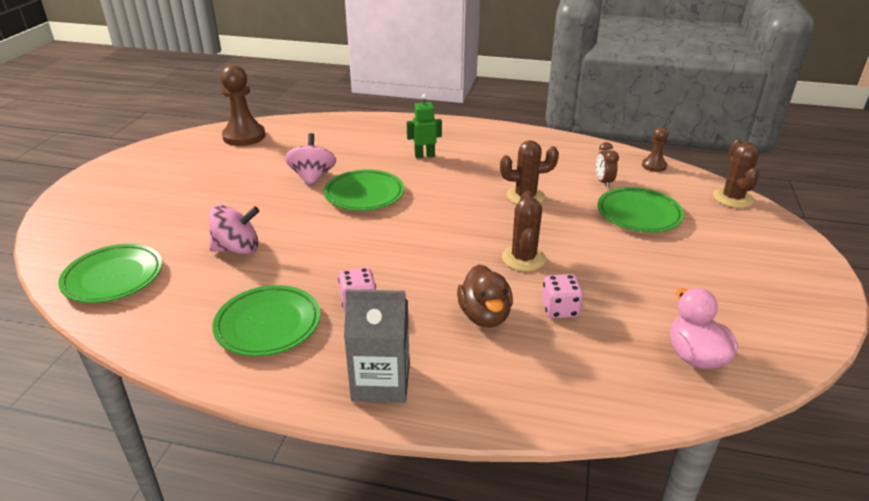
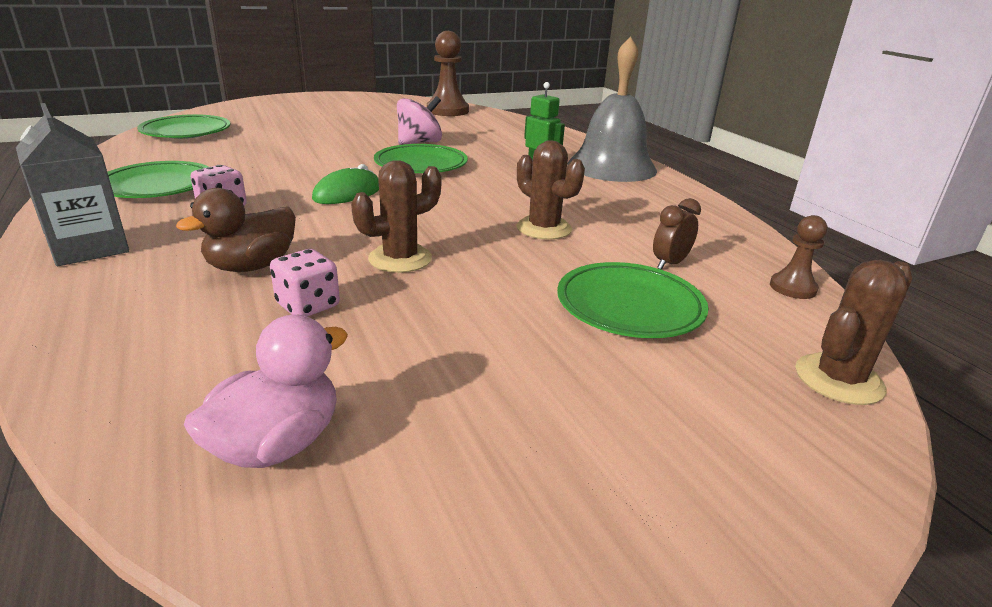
camera: 50 degrees right, 5 degrees down
(237, 249) = (266, 150): pink spinning top -> none
(390, 242) = (347, 193): none -> green mouse
(452, 133) = (611, 167): none -> grey bell

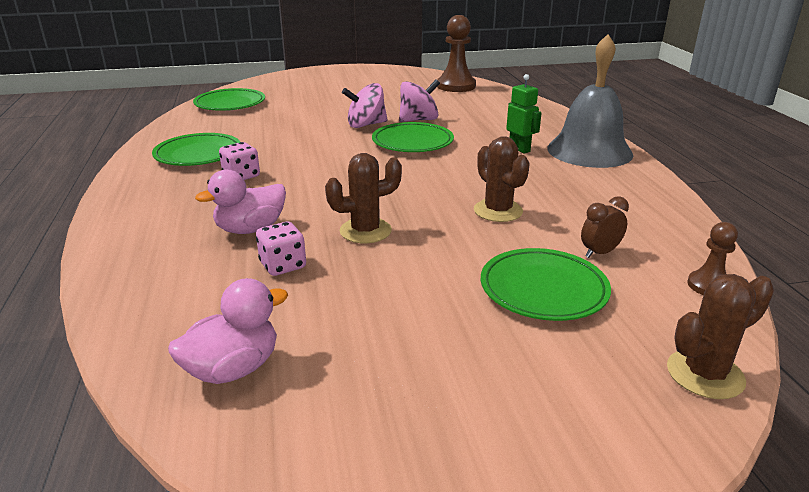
camera: 15 degrees right, 0 degrees up
(89, 248) = (141, 205): grey carton -> none
(252, 266) = (250, 229): brown duck -> pink duck
(347, 193) = (342, 168): green mouse -> none
(361, 149) = (366, 125): none -> pink spinning top

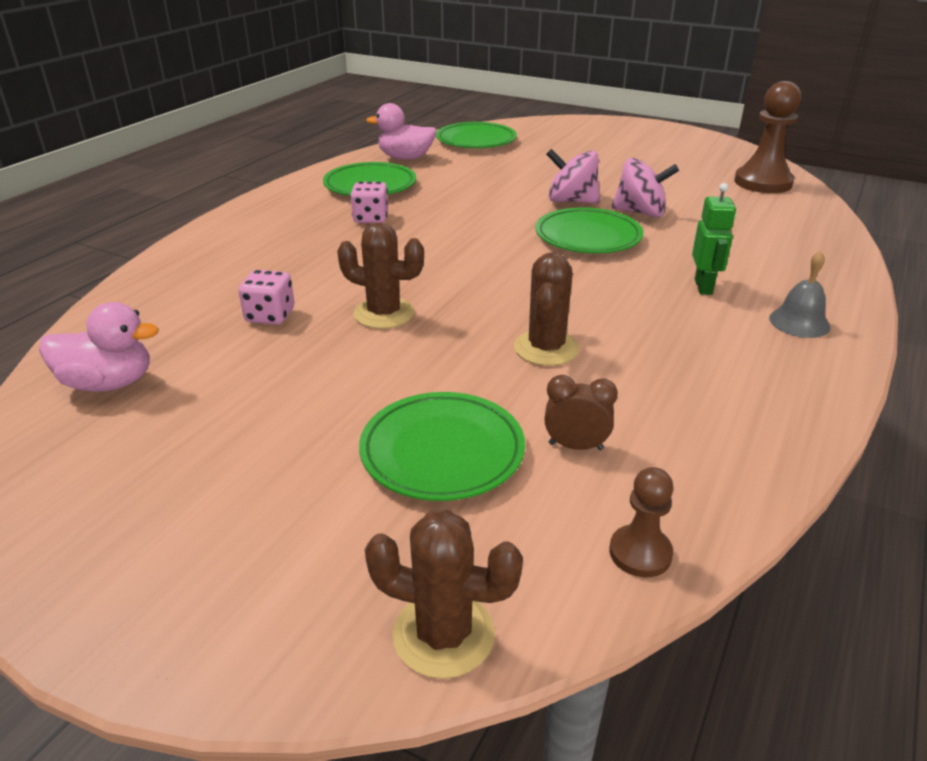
camera: 40 degrees right, 5 degrees up
(250, 229) = (299, 272): pink duck -> pink duck (405, 158)
(589, 151) = (799, 322): grey bell -> grey bell, size x0.45

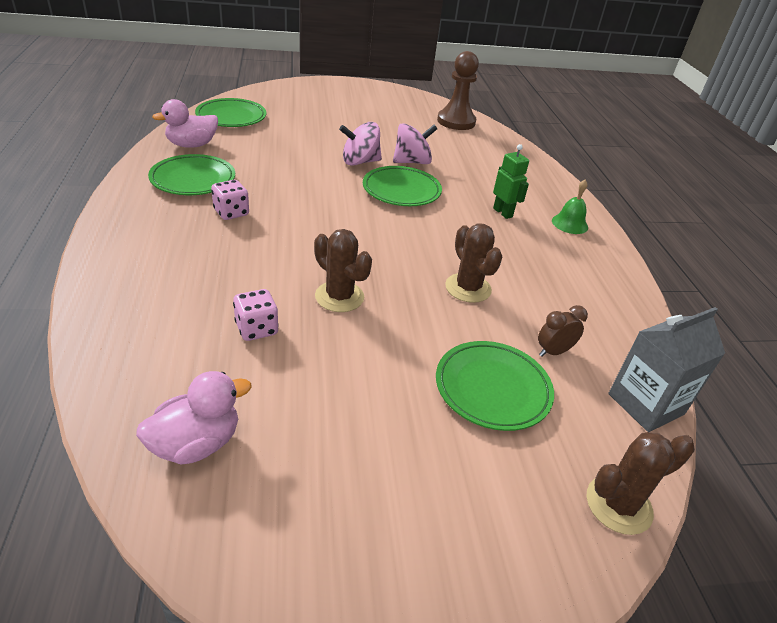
camera: 40 degrees left, 5 degrees up
(384, 313) = (339, 297): brown cactus -> brown cactus turned 60 degrees clockwise
(640, 553) = (646, 404): brown pawn -> grey carton
(799, 322) = (569, 224): grey bell -> green bell

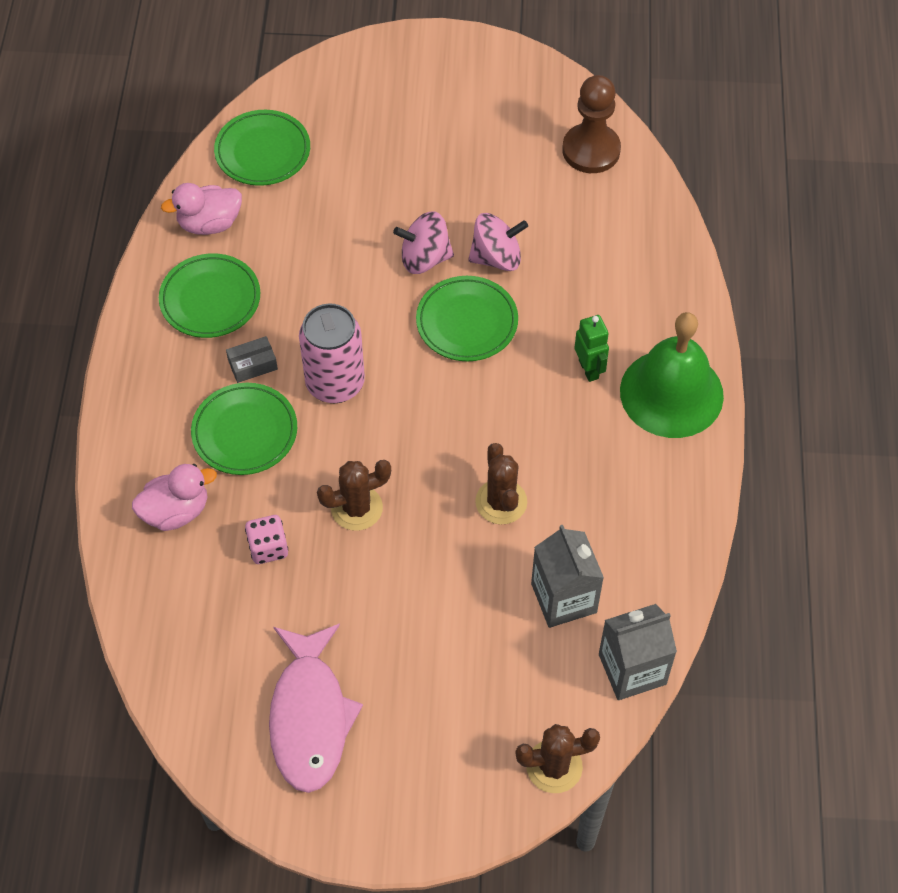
camera: 15 degrees right, 20 degrees up
(196, 444) = (210, 673): pink duck -> pink duck (176, 511)
(231, 212) = (252, 365): pink dice -> grey box
(304, 222) = (335, 383): none -> pink can
(324, 480) = (310, 717): none -> pink fish
(339, 297) = (356, 508): brown cactus -> brown cactus turned 75 degrees counterclockwise
(492, 389) = (483, 638): green plate -> green plate (245, 432)
(553, 352) = (563, 598): brown clock -> grey carton
(569, 224) = (671, 393): green bell -> green bell, size x2.22

